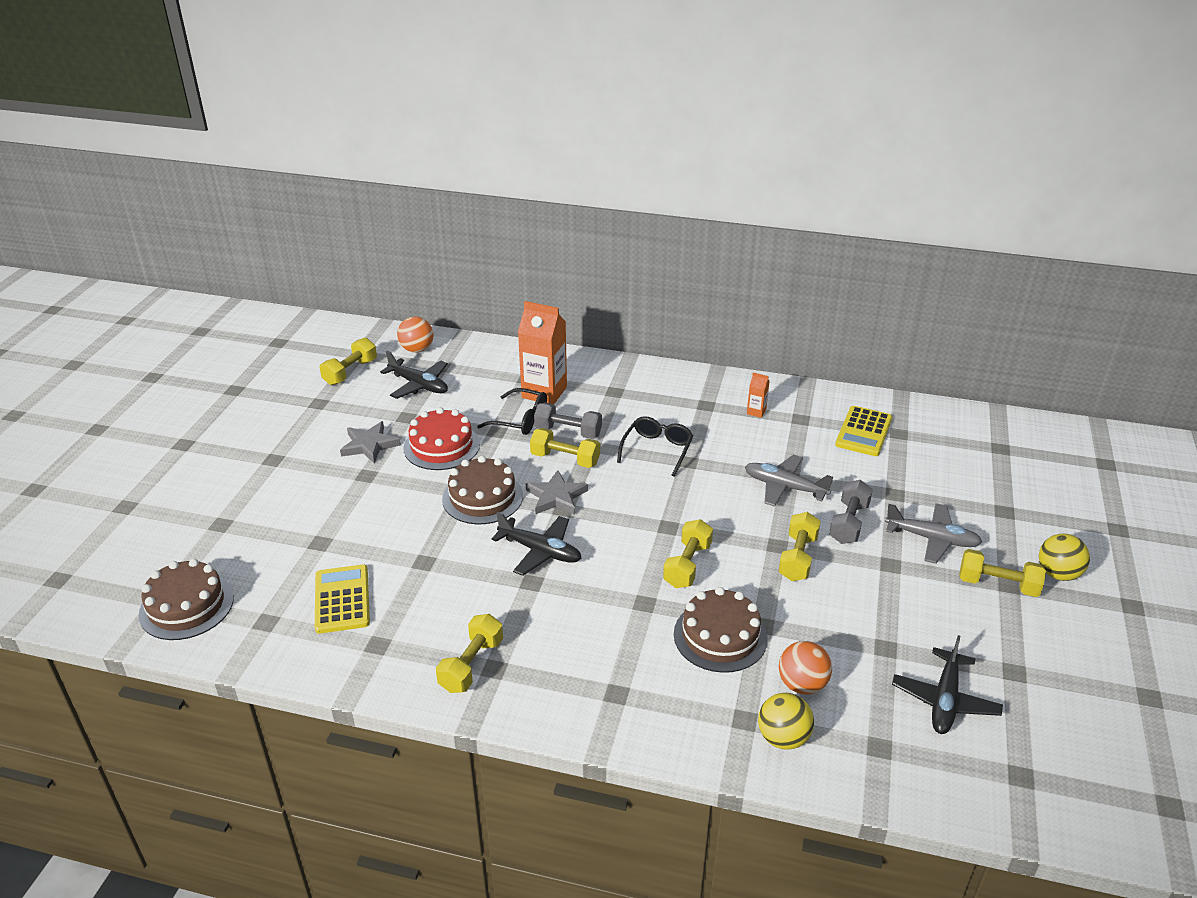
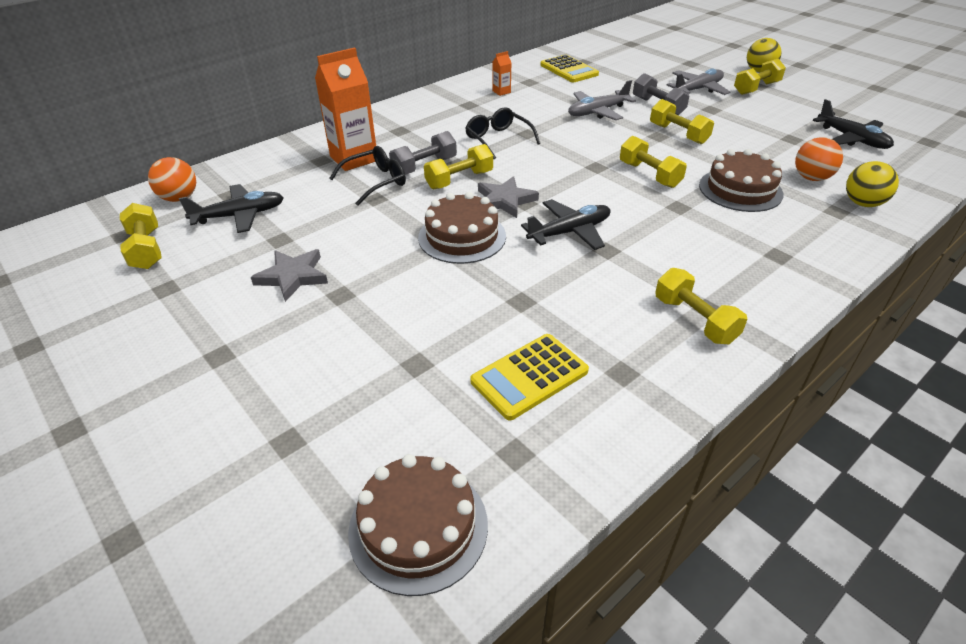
camera: 55 degrees left, 5 degrees up
(342, 599) = (529, 376): yellow calculator -> yellow calculator turned 60 degrees counterclockwise
(441, 446) = (356, 234): red cake -> none

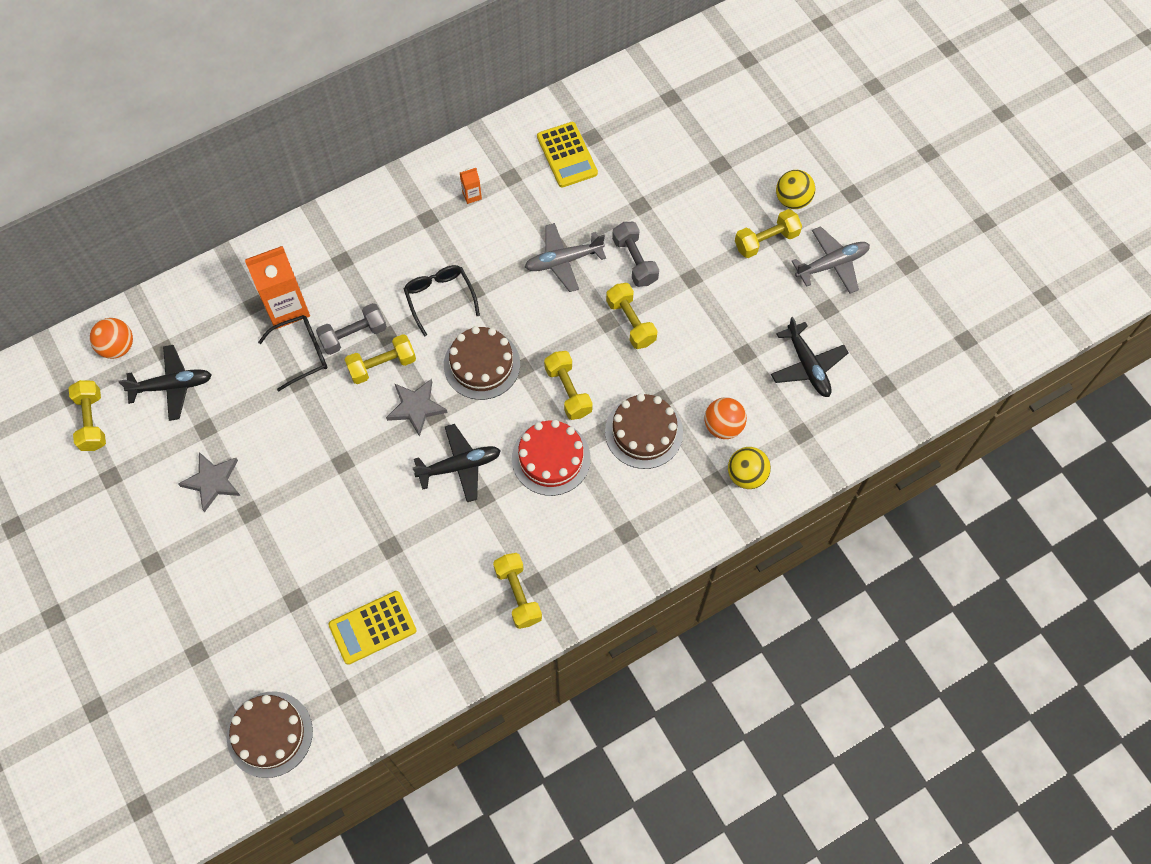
camera: 10 degrees right, 25 degrees up
(462, 237) = (363, 455): brown cake -> brown cake (482, 364)
(661, 216) = (551, 458): none -> red cake
(698, 89) = (697, 231): grey plane -> grey plane (832, 264)

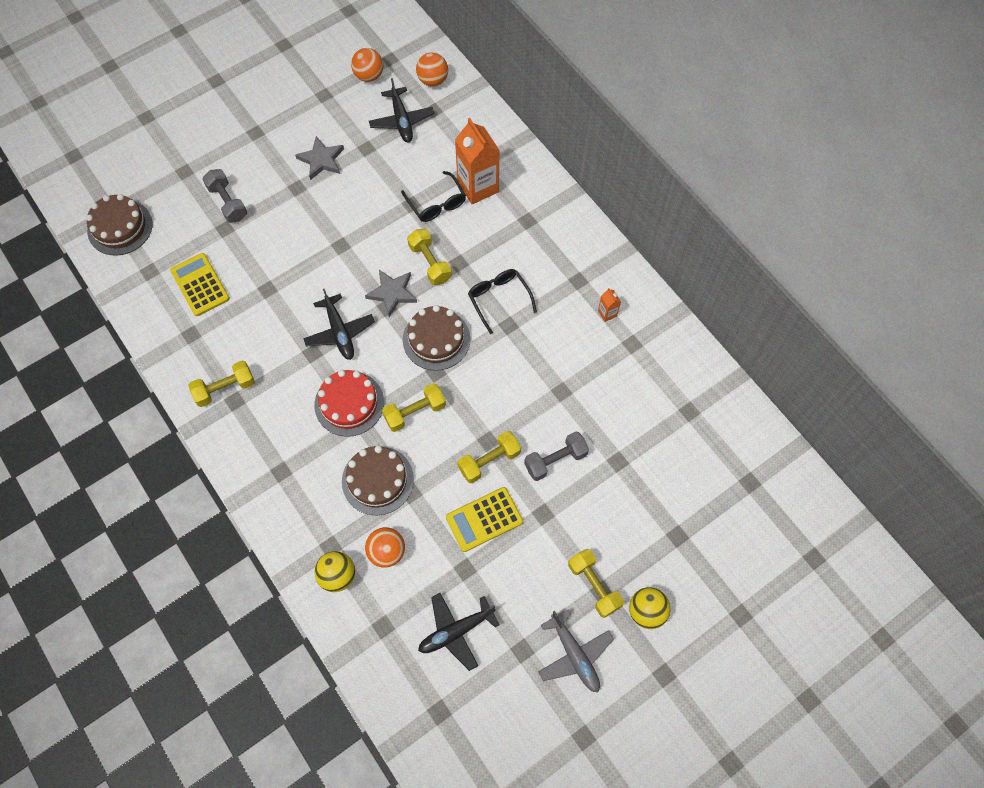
camera: 85 degrees right, 0 degrees up
(92, 421) = (369, 76): yellow dumbbell -> orange ball
(353, 335) = (456, 238): grey dumbbell -> grey dumbbell (228, 202)
(439, 298) = (499, 299): black glasses -> black glasses turned 90 degrees counterclockwise
(563, 261) = (548, 397): grey plane -> none
(567, 155) = (664, 390): yellow calculator -> yellow calculator (484, 519)

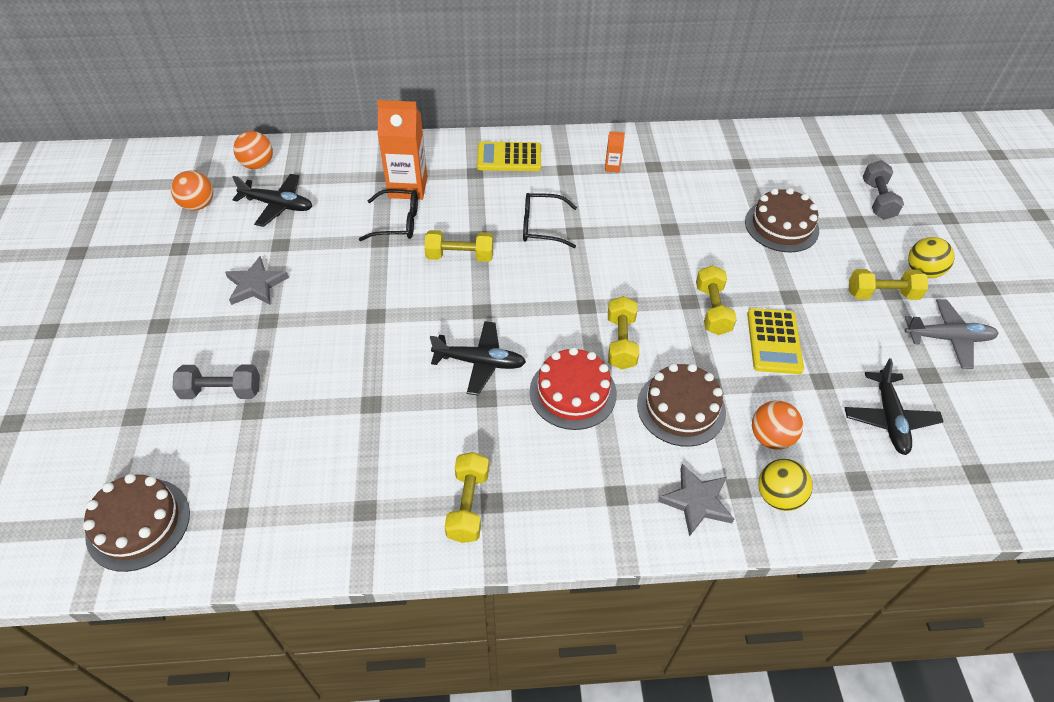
camera: 60 degrees left, 15 degrees down
(200, 285) = (305, 469): yellow calculator -> yellow calculator (509, 157)
(392, 293) = (469, 299): grey star -> grey star (696, 501)
(436, 339) = (550, 289): brown cake -> brown cake (781, 226)
(555, 460) = (739, 263): grey dumbbell -> grey dumbbell (877, 200)

